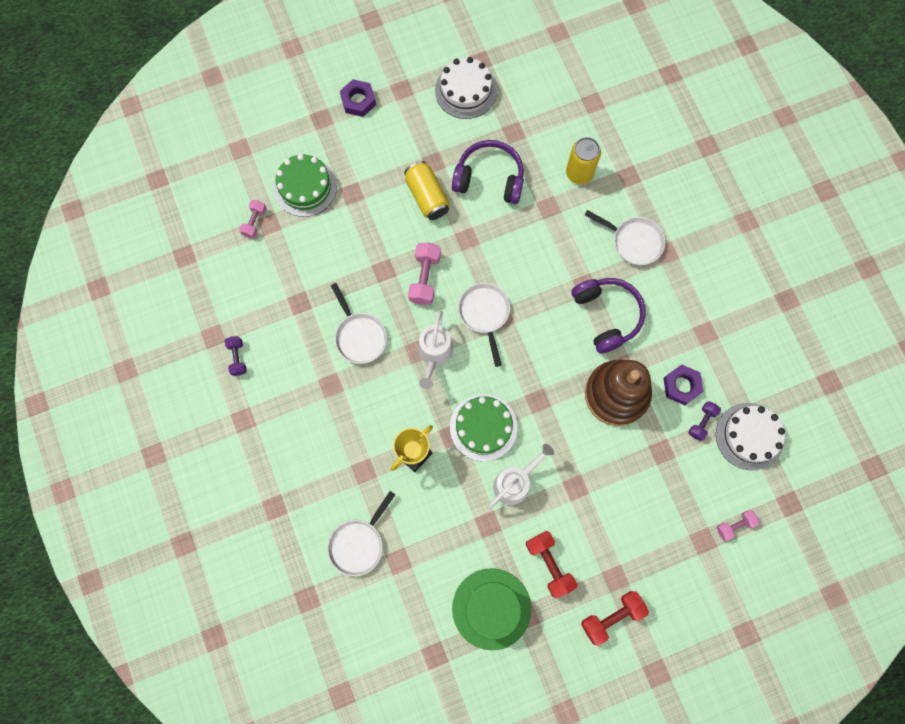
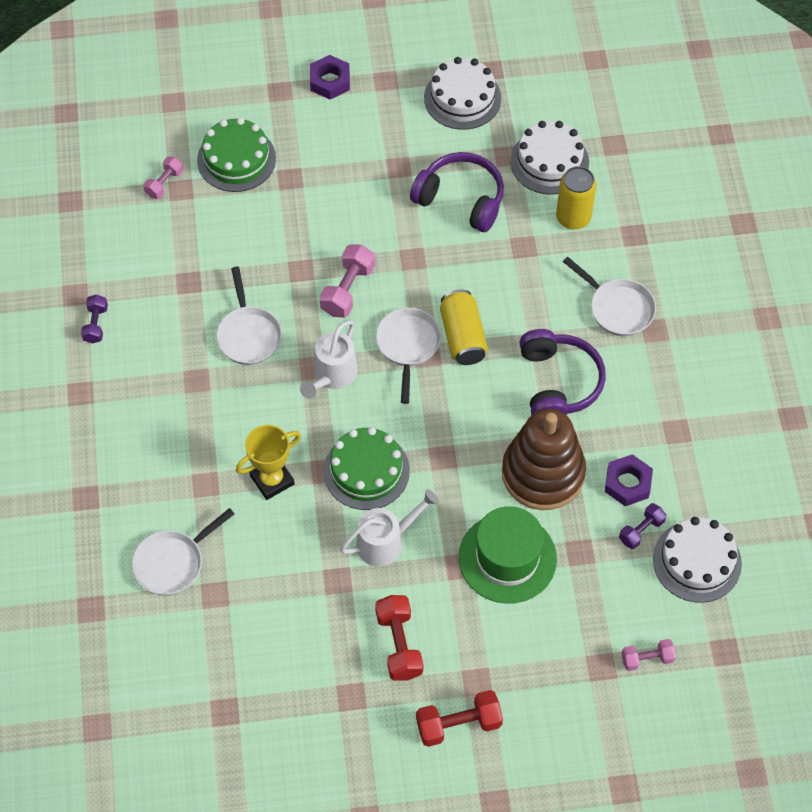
camera: 15 degrees right, 15 degrees down
(427, 196) = (379, 202): yellow can -> yellow can (462, 336)
(491, 608) = (311, 676): green hat -> green hat (507, 558)
(548, 129) = (549, 161): none -> white cake

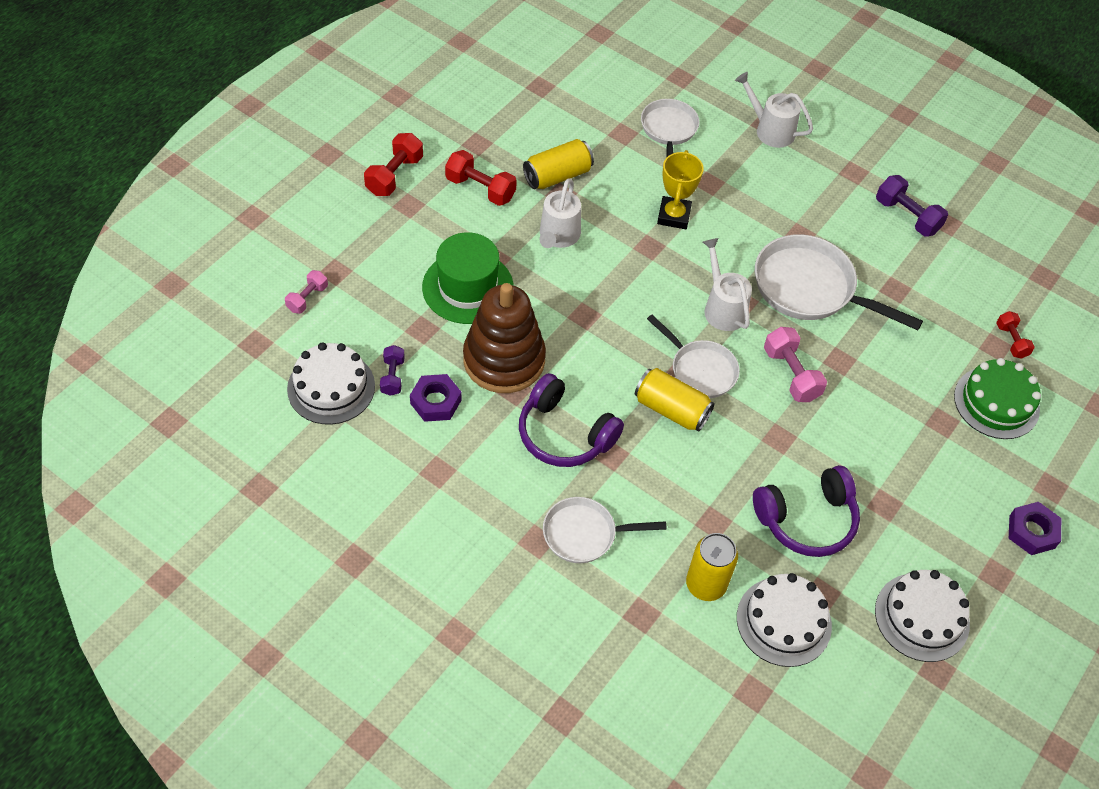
camera: 130 degrees right, 5 degrees down
(90, 488) = (770, 130): none -> white watering can
(96, 324) = (907, 216): purple dumbbell -> purple dumbbell, size x1.59
(164, 183) = (1011, 341): pink dumbbell -> red dumbbell
(248, 335) = (810, 288): white pan -> white pan, size x1.60
(320, 600) = (557, 176): none -> yellow can
(366, 471) = (623, 267): green cake -> none

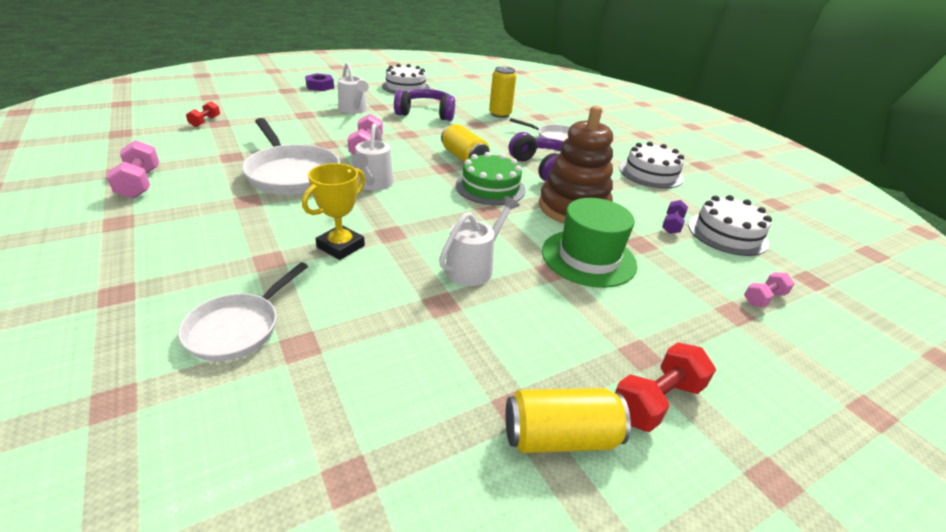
camera: 155 degrees left, 20 degrees down
(436, 402) = (637, 204): purple nut -> none
(480, 189) = (538, 341): red dumbbell -> none
(557, 176) = (430, 323): yellow can -> yellow can (560, 436)
(700, 370) = (426, 165): white pan -> none
(770, 130) = (123, 285): white watering can -> white watering can (354, 110)
(784, 621) = (471, 100): white cake -> white cake (651, 173)
(907, 216) = (140, 183): purple dumbbell -> pink dumbbell
(996, 402) = (262, 111): green cake -> green cake (490, 187)

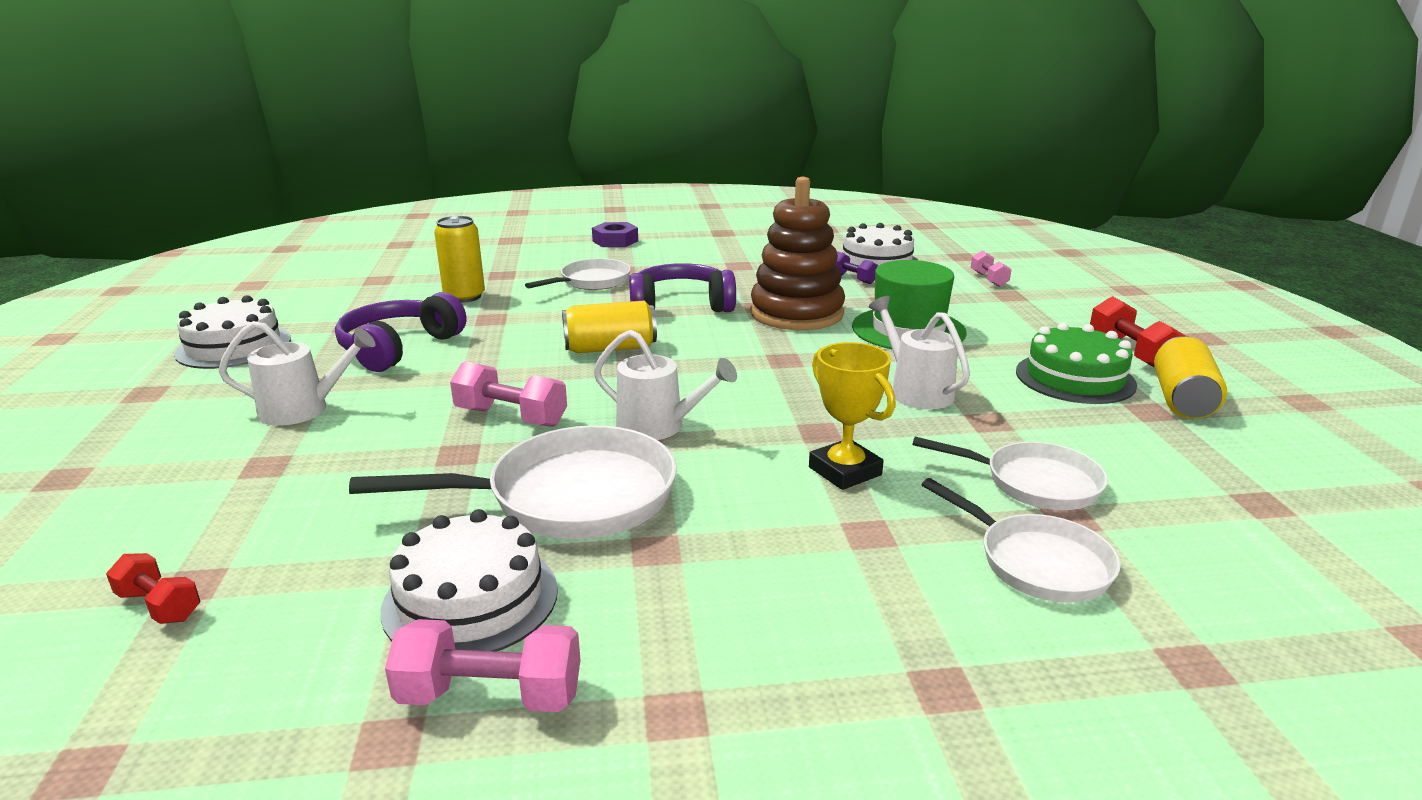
camera: 65 degrees left, 10 degrees down
(320, 86) = (95, 434): purple nut -> purple nut (615, 241)
(347, 327) = (1034, 483): none -> white pan
(490, 187) = (717, 347): green cake -> green cake (1075, 378)
(651, 173) = (729, 258): white cake -> white cake (470, 599)

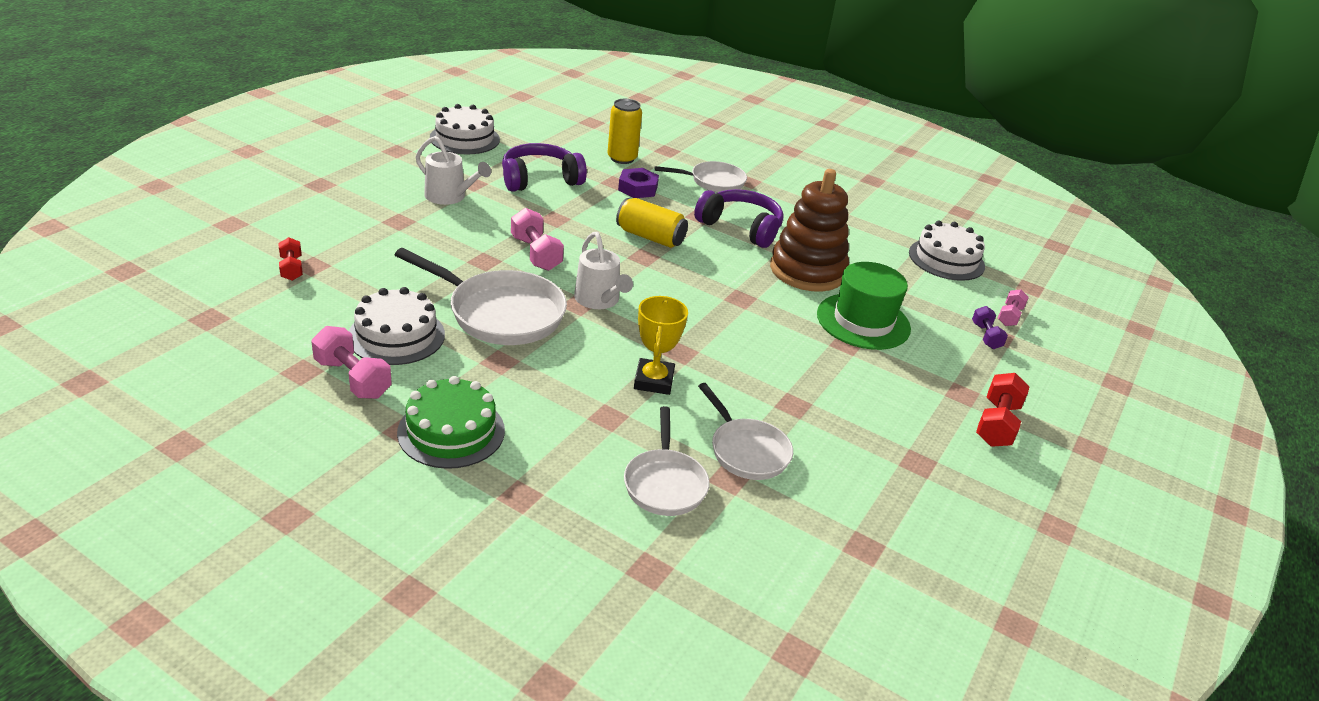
camera: 35 degrees right, 10 degrees up
(615, 241) = (781, 154): purple nut -> purple nut (637, 188)
(852, 278) = (899, 264): purple dumbbell -> purple dumbbell (986, 336)
(915, 391) = (785, 362): white watering can -> none
(1075, 378) = (912, 415): green cake -> green cake (451, 431)
(1182, 399) = (960, 470): yellow can -> none

